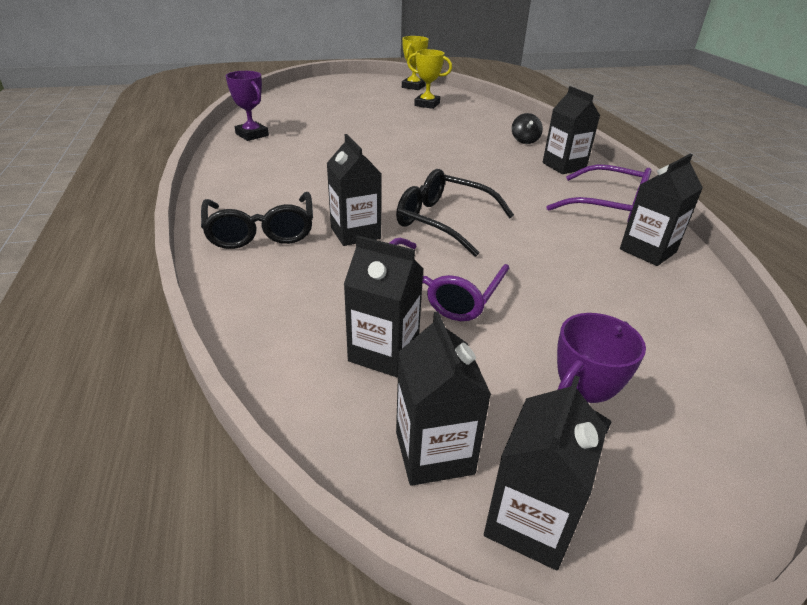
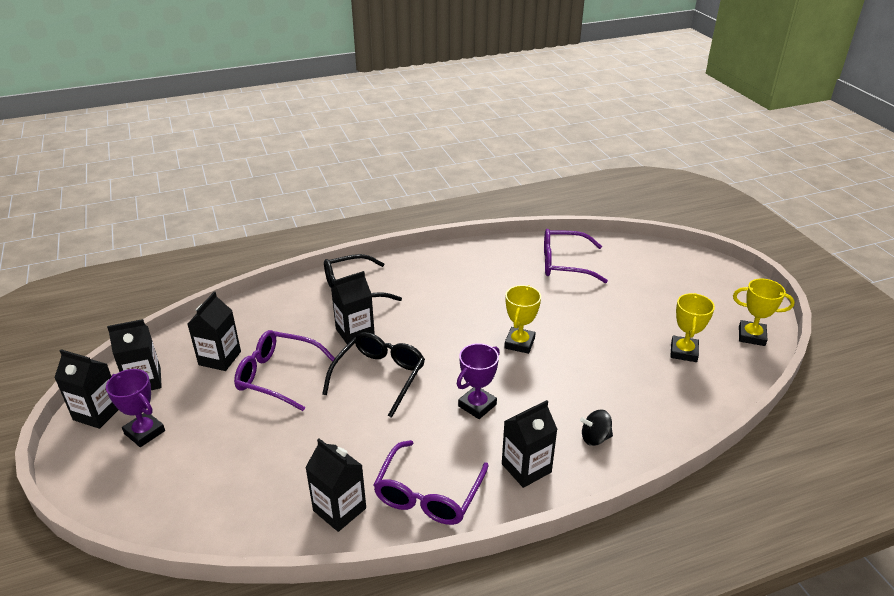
camera: 85 degrees right, 0 degrees up
(252, 135) = (525, 253): purple trophy -> purple trophy (477, 405)
(284, 123) = (564, 263): none -> purple glasses
(402, 152) = (519, 343): none -> yellow trophy

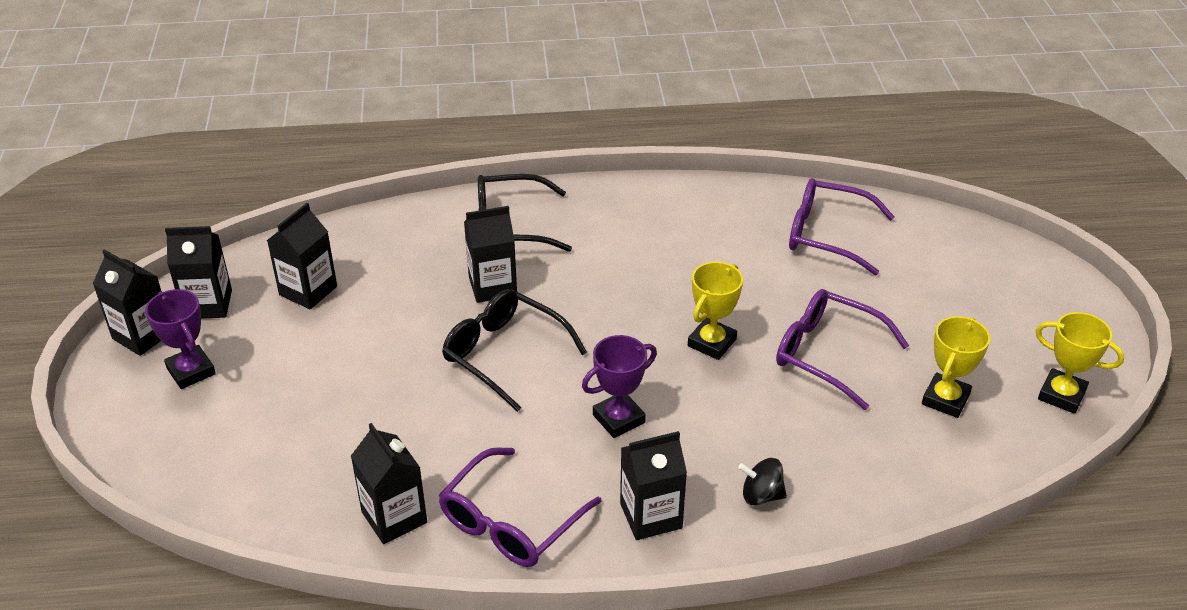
camera: 15 degrees right, 5 degrees up
(277, 376) = (373, 328): purple glasses -> purple glasses (826, 354)
(379, 376) = (504, 354): black glasses -> black glasses turned 90 degrees counterclockwise

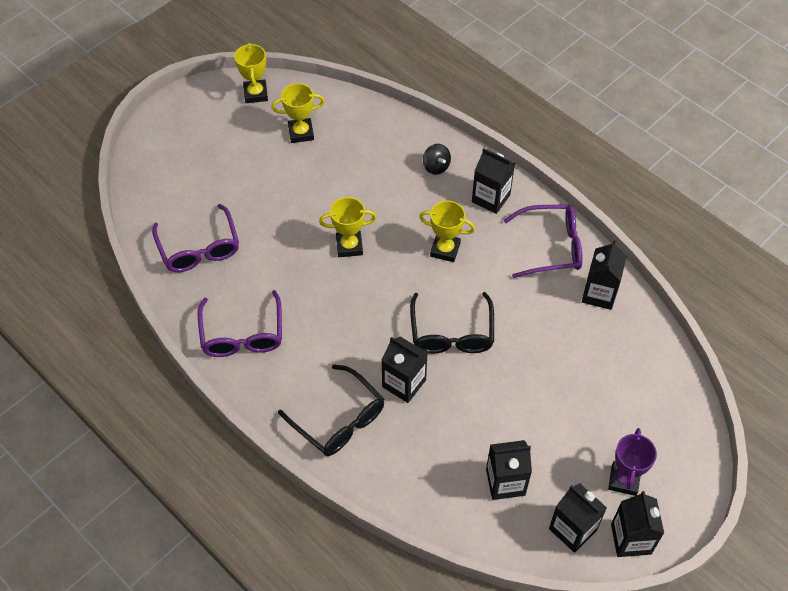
camera: 130 degrees left, 15 degrees up
(618, 419) = (445, 250): purple trophy -> yellow trophy
(826, 354) = (311, 194): purple glasses -> purple glasses (242, 335)

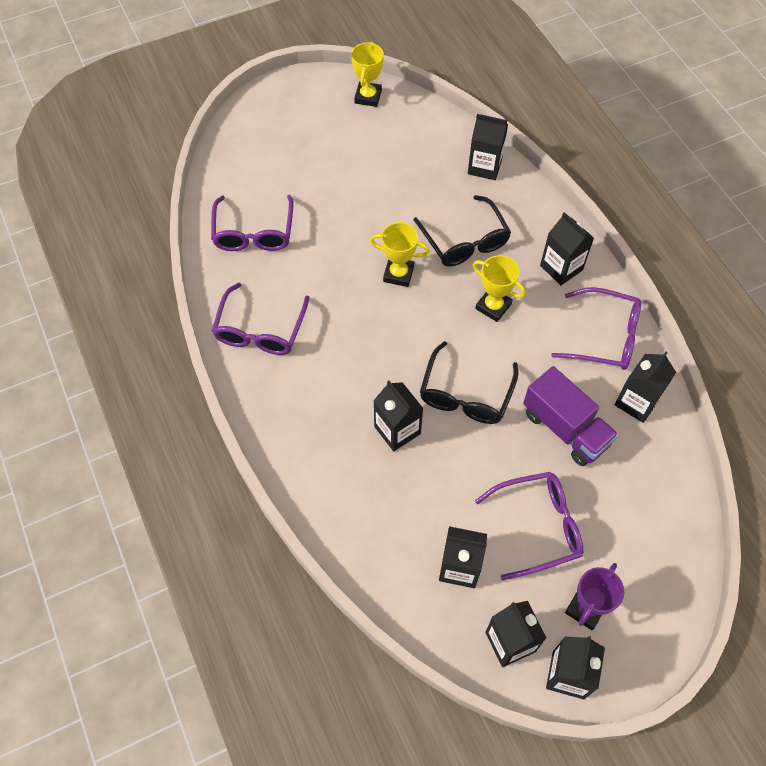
camera: 20 degrees right, 5 degrees up
(301, 133) = (396, 147): yellow trophy -> none
(339, 420) = (319, 446): black glasses -> black glasses (465, 241)
(388, 128) = (484, 166): none -> black carton
(436, 167) = (517, 219): black spinning top -> none
(548, 335) = (565, 428): none -> purple truck
(558, 425) = (538, 526): none -> purple glasses

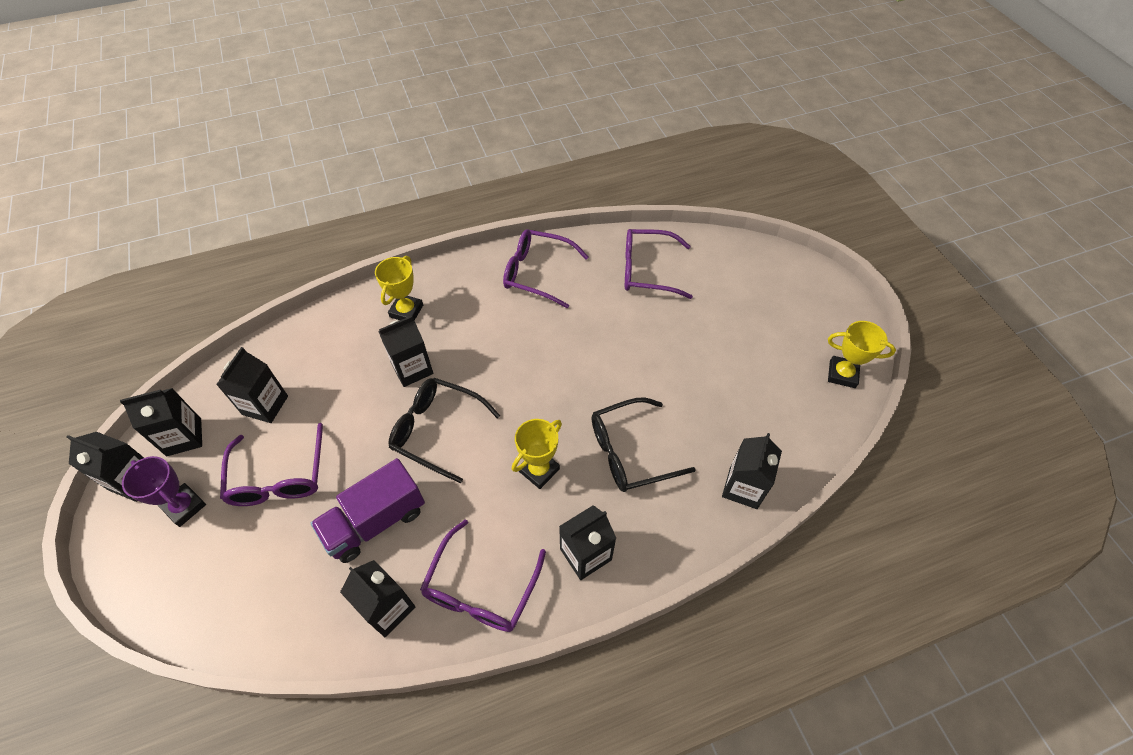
camera: 95 degrees right, 5 degrees down
(398, 274) = (590, 384): yellow trophy -> yellow trophy (406, 311)

